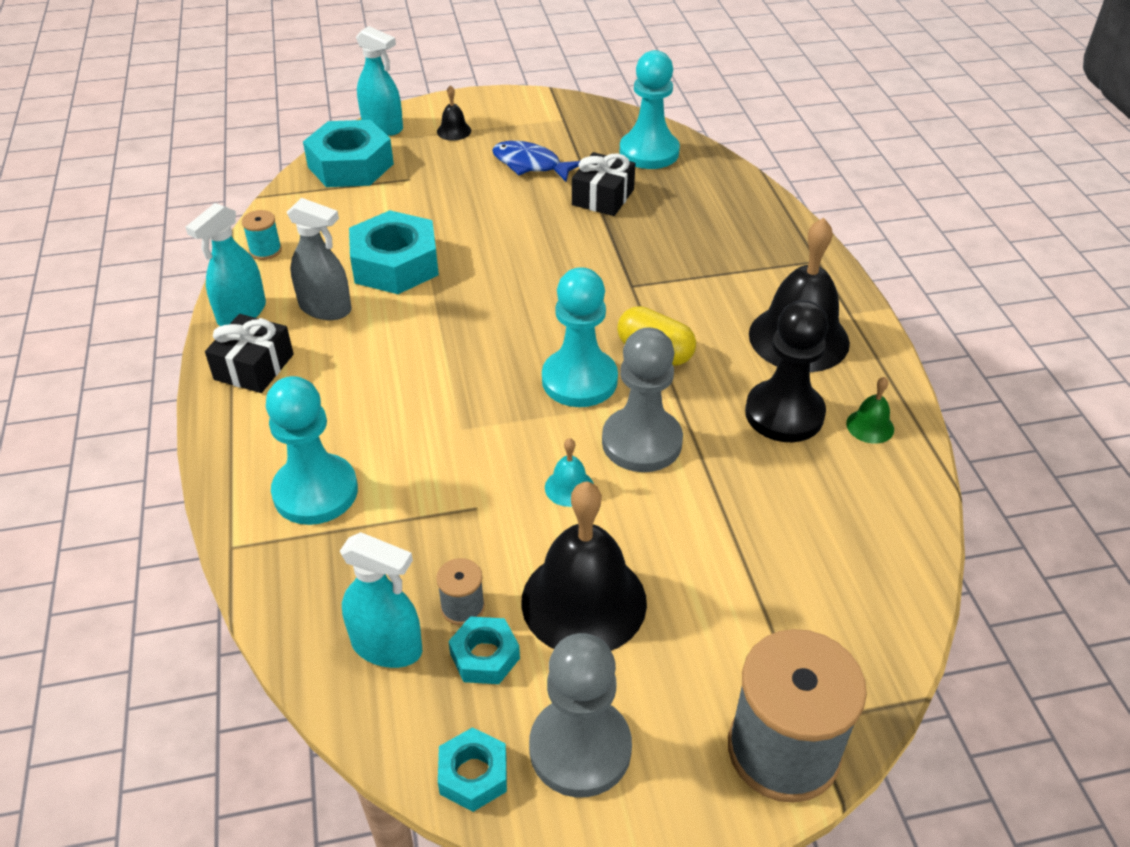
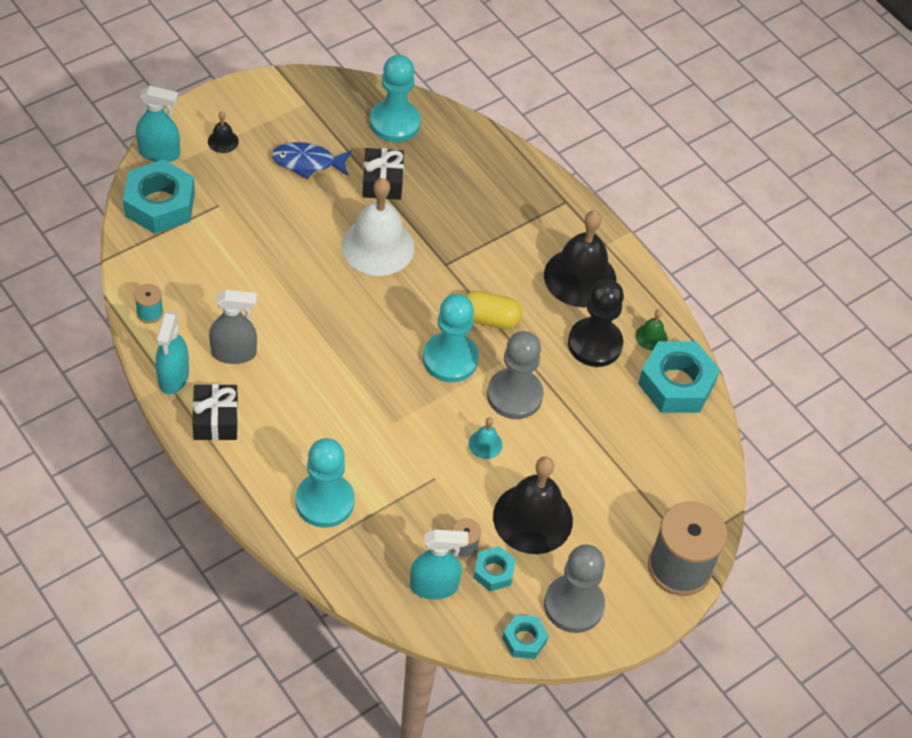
camera: 30 degrees left, 10 degrees up
(395, 264) = (260, 296): turquoise nut -> turquoise nut (676, 384)
(560, 251) = (377, 246): none -> white bell

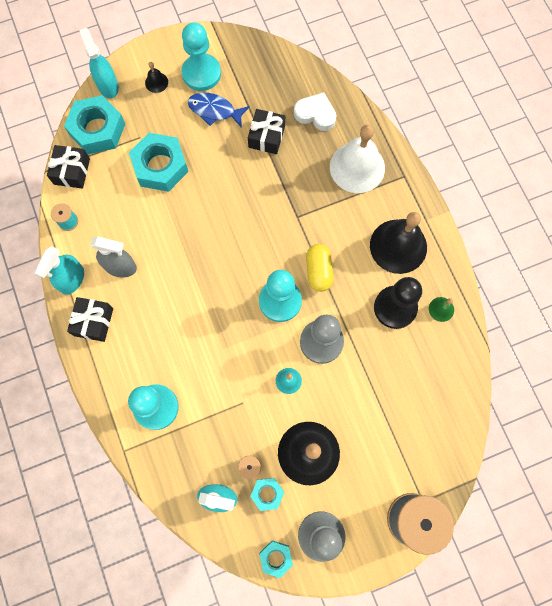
camera: 20 degrees right, 20 degrees up
(138, 256) = (72, 171): none -> black gift
(159, 153) = (108, 85): turquoise spray bottle -> turquoise spray bottle turned 135 degrees counterclockwise
(377, 246) = (249, 192): white bell -> white bell (357, 167)
(395, 123) = (289, 85): turquoise pawn -> turquoise pawn (201, 73)
(437, 149) = (315, 114): none -> white heart
(489, 319) = (318, 271): yellow capsule -> yellow capsule turned 60 degrees clockwise
(676, 384) = (450, 355): turquoise nut -> turquoise nut (160, 166)

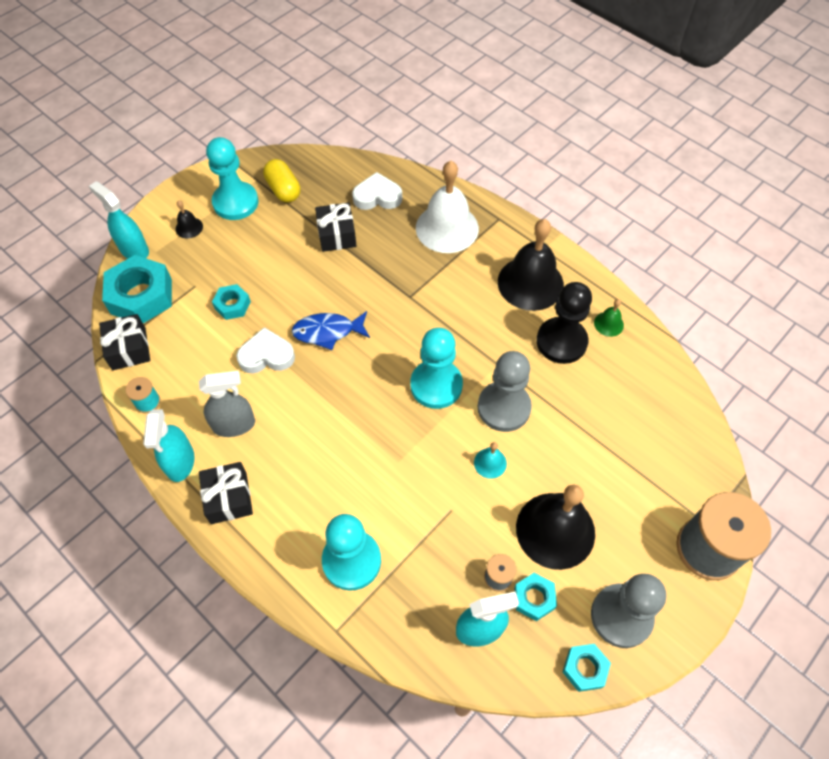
camera: 25 degrees left, 15 degrees down
(160, 166) = (232, 305): turquoise nut -> turquoise nut, size x0.52
(167, 220) = (266, 355): none -> white heart
(214, 110) = (267, 231): blue fish -> blue fish (327, 332)
(318, 271) = (461, 339): yellow capsule -> yellow capsule (283, 190)

